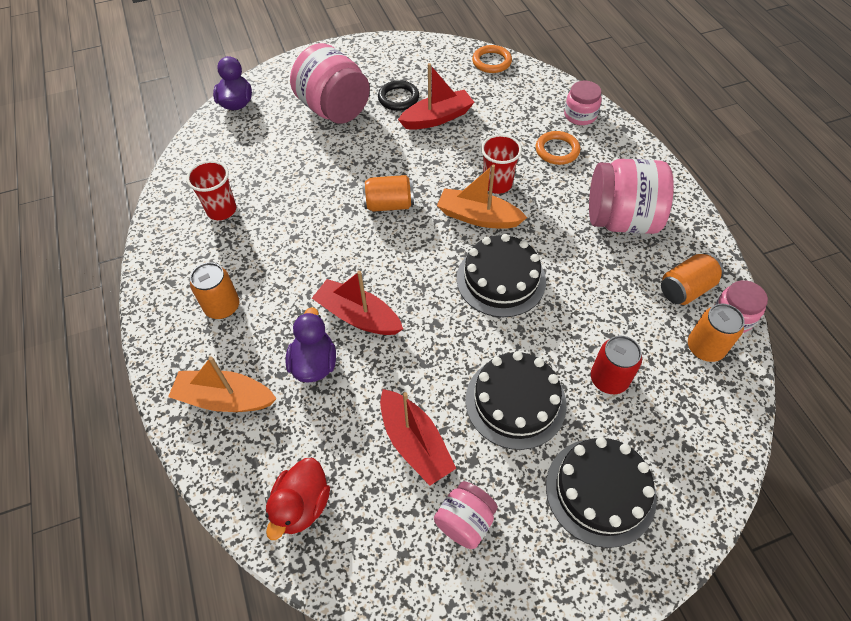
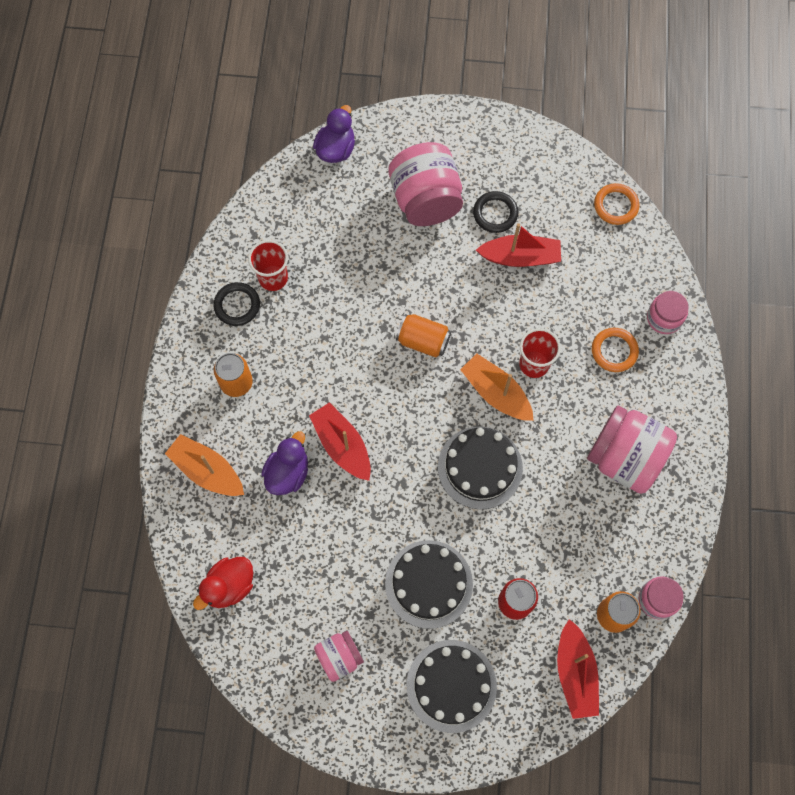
camera: 25 degrees right, 15 degrees up
(195, 244) = (237, 305): none -> black ring
(415, 443) = (333, 579): red boat -> red boat (575, 673)
(685, 289) = (635, 554): orange can -> none

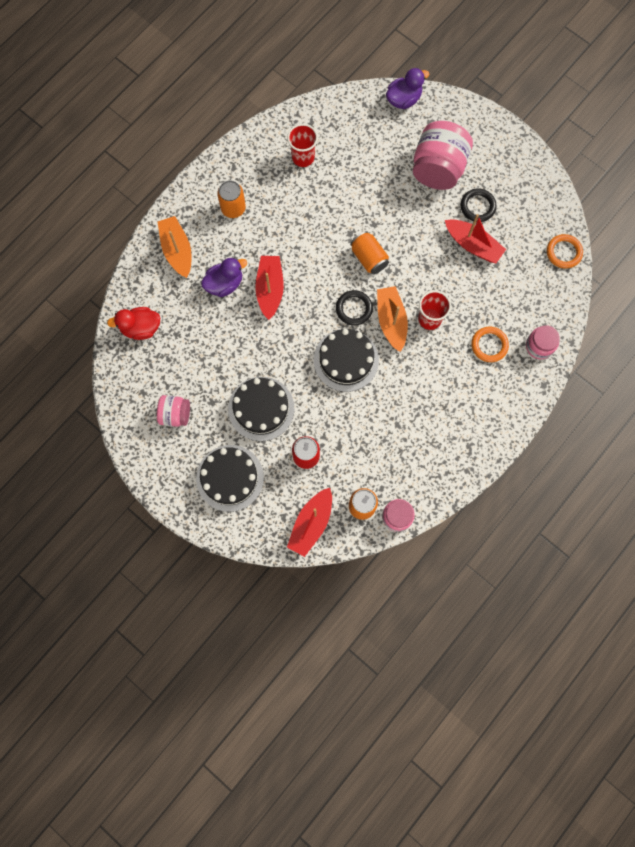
camera: 35 degrees right, 5 degrees up
(237, 305) = (268, 160): black ring -> black ring (354, 309)
(624, 457) = (444, 416): pink jar -> none

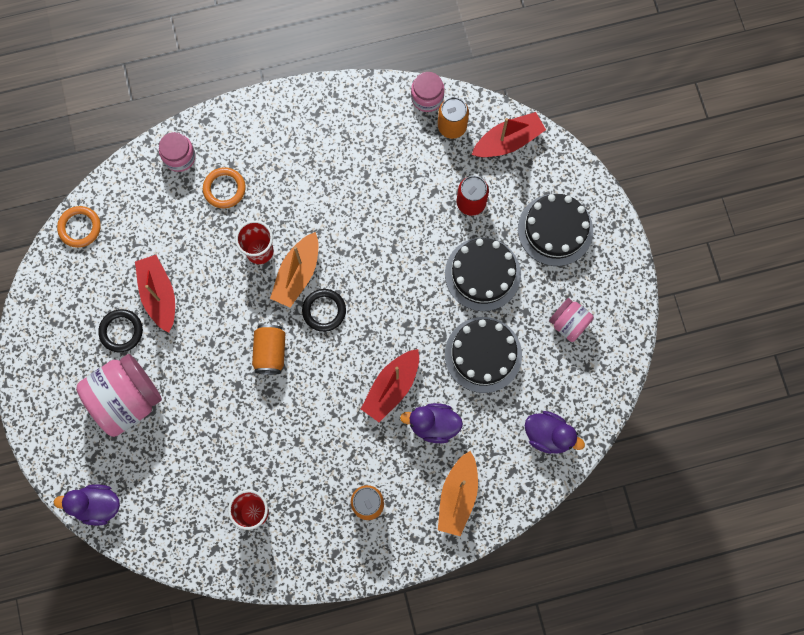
camera: 145 degrees left, 0 degrees up
(141, 328) = (548, 435): red duck -> purple duck
(346, 360) = (369, 266): black cake -> black cake (483, 354)

